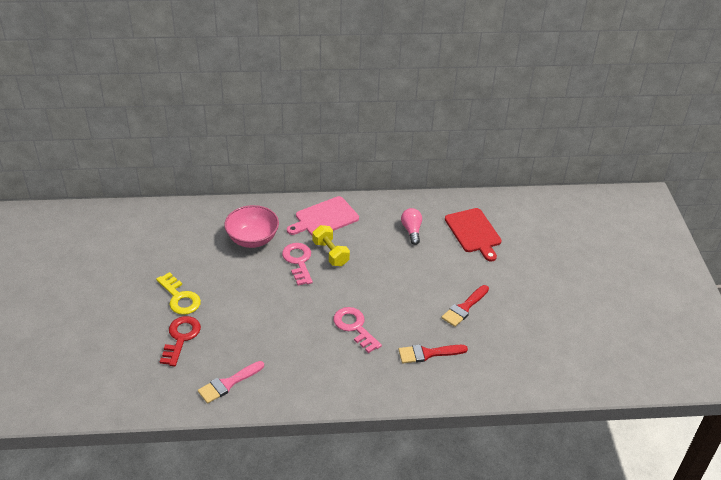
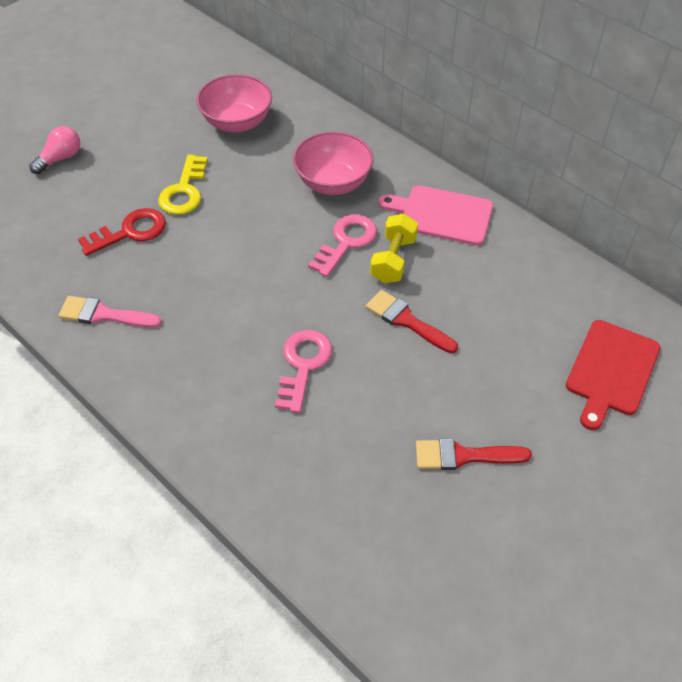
camera: 50 degrees right, 10 degrees up
(157, 245) = (237, 122): none -> pink bowl
(411, 231) = (528, 306): pink light bulb -> pink light bulb (60, 158)
(428, 353) = (340, 471): red brush -> red brush (406, 321)

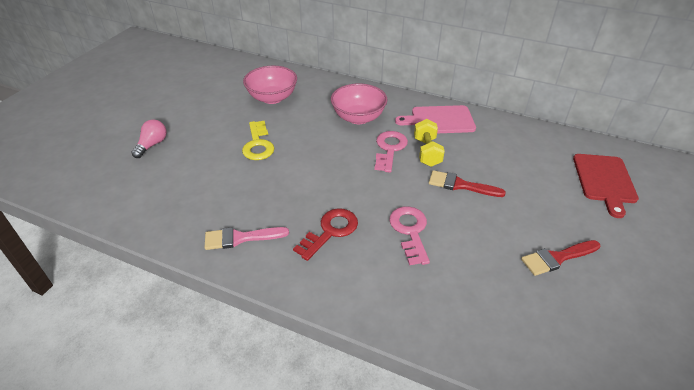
camera: 20 degrees left, 10 degrees down
(130, 232) = (231, 178): red key -> red key (330, 231)

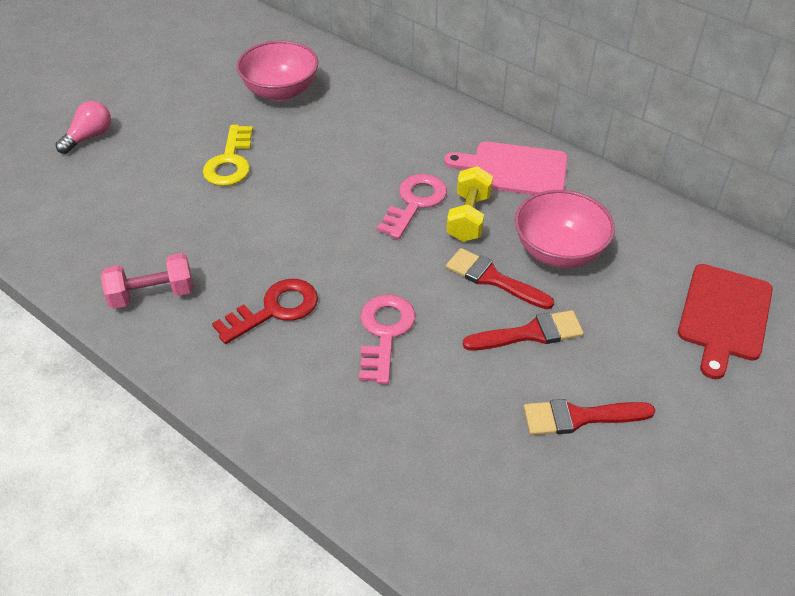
camera: 15 degrees right, 5 degrees up
(240, 238) = (152, 294): pink brush -> pink dumbbell
(358, 118) = (392, 144): pink bowl -> pink bowl (558, 251)
(500, 213) = (530, 333): none -> red brush

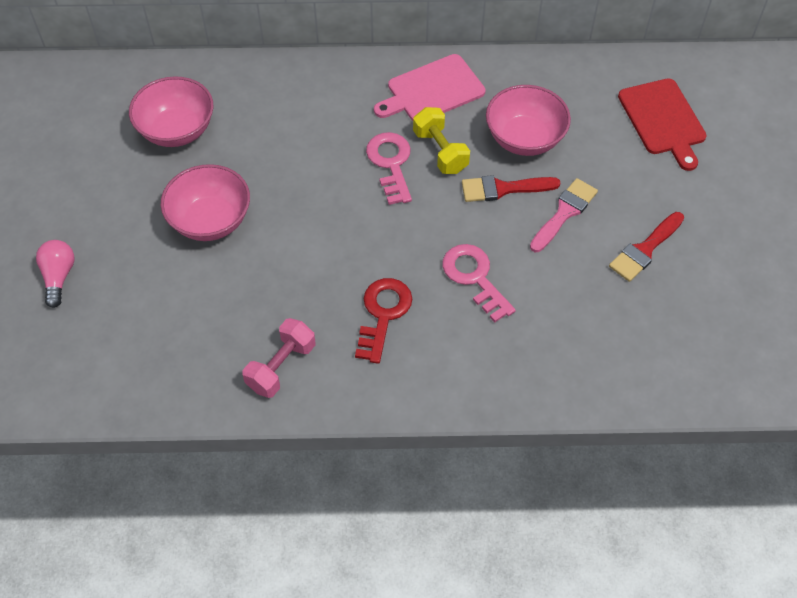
camera: 40 degrees left, 10 degrees up
(230, 162) = (210, 220): yellow key -> pink bowl
(530, 333) = (564, 212): red brush -> pink brush

